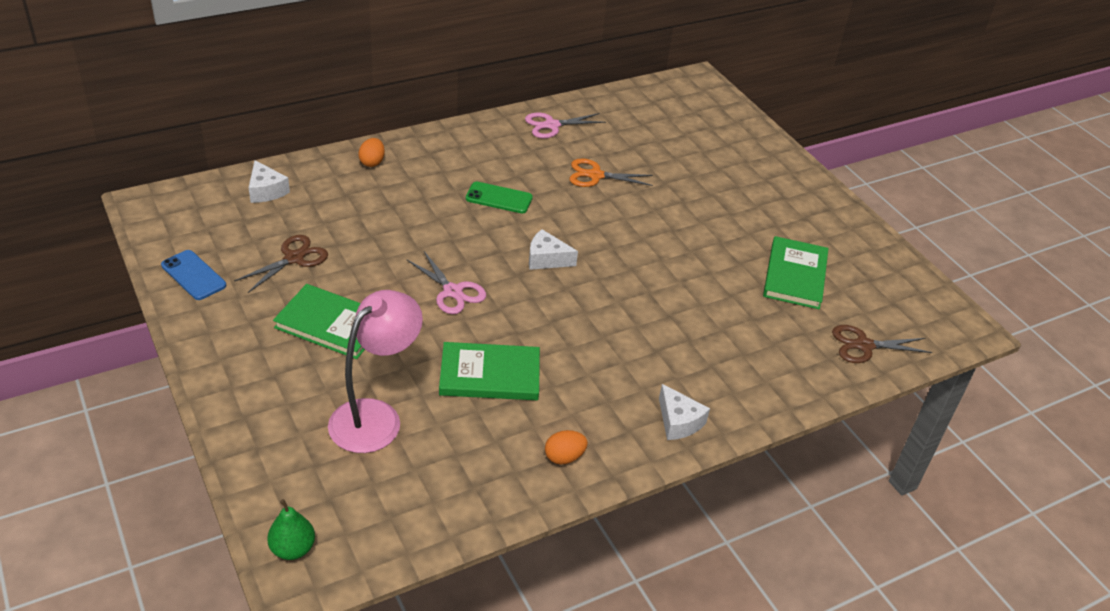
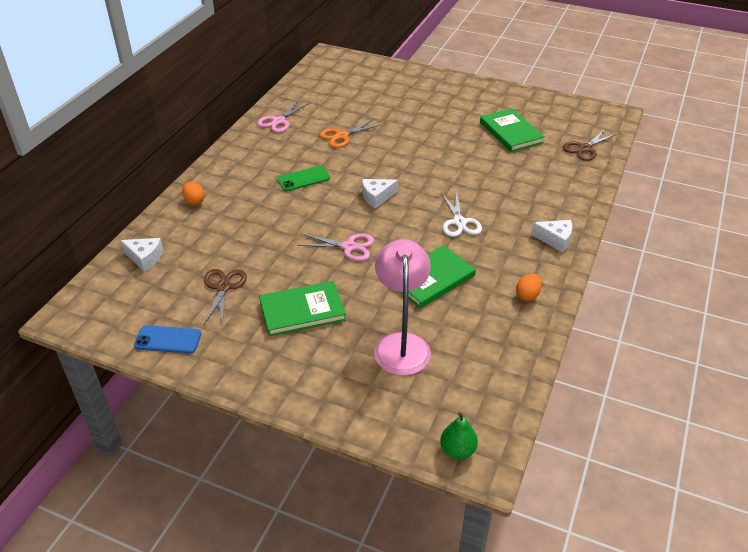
camera: 35 degrees left, 0 degrees up
(597, 337) = (459, 222): none -> white scissors

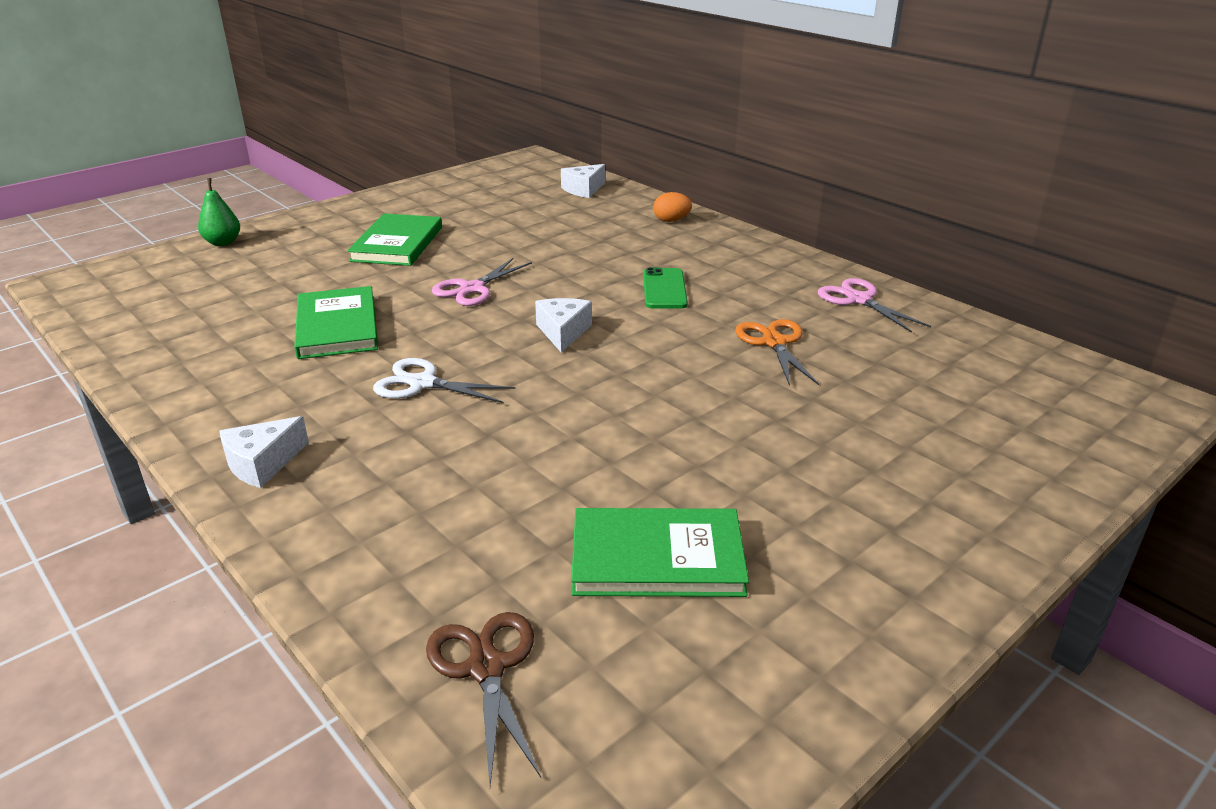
camera: 115 degrees right, 10 degrees down
(168, 340) = (445, 187): blue phone -> none
(223, 287) = (488, 215): brown scissors -> none
(401, 344) = (267, 282): pink lamp -> none
(457, 450) = (100, 275): green pear -> green pear (223, 243)
(527, 295) = (200, 387): orange egg -> none

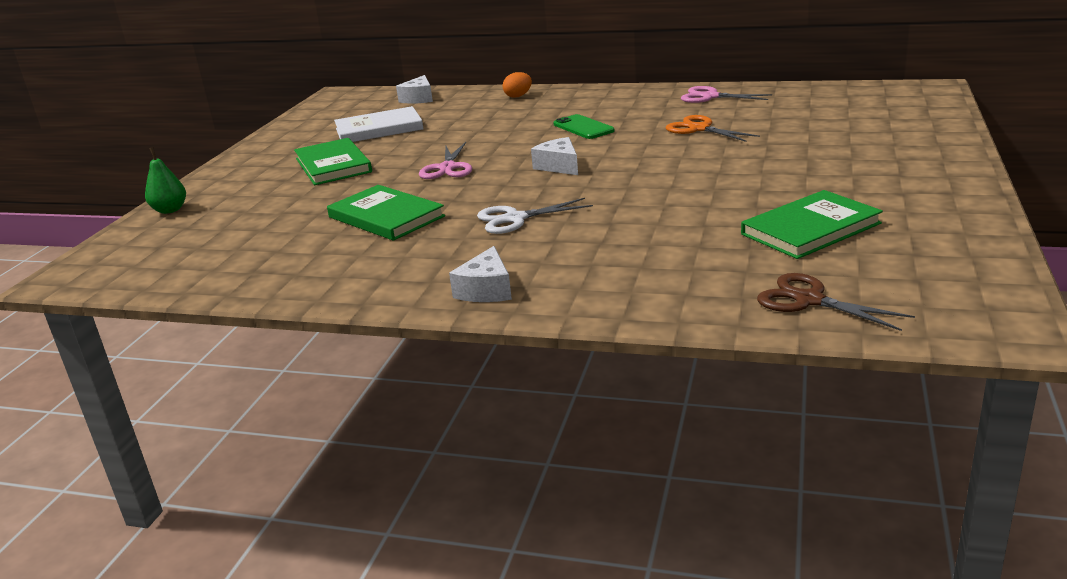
camera: 30 degrees left, 5 degrees down
(496, 215) = (379, 129): none -> white book

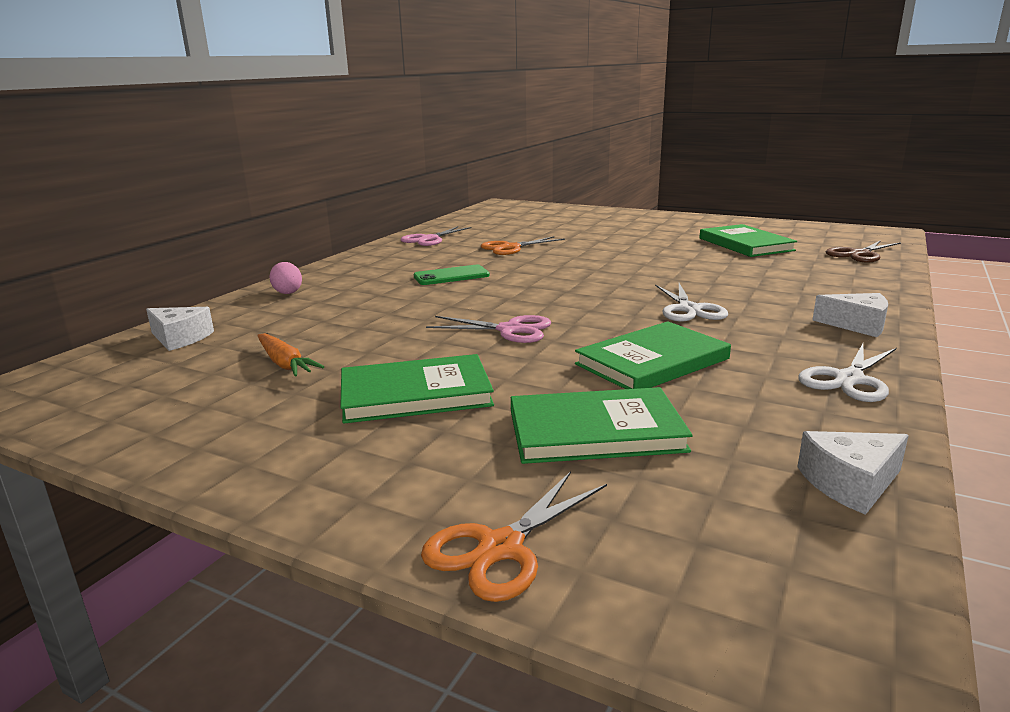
camera: 80 degrees left, 5 degrees down
(170, 210) = (501, 548): green pear -> orange scissors
(277, 213) = (595, 431): none -> green book
(350, 283) = (849, 379): none -> white scissors
(379, 129) = (285, 364): white book -> orange carrot
(518, 96) = (287, 292): orange egg -> pink egg
(559, 166) = (557, 289): white cheese -> white cheese (850, 483)

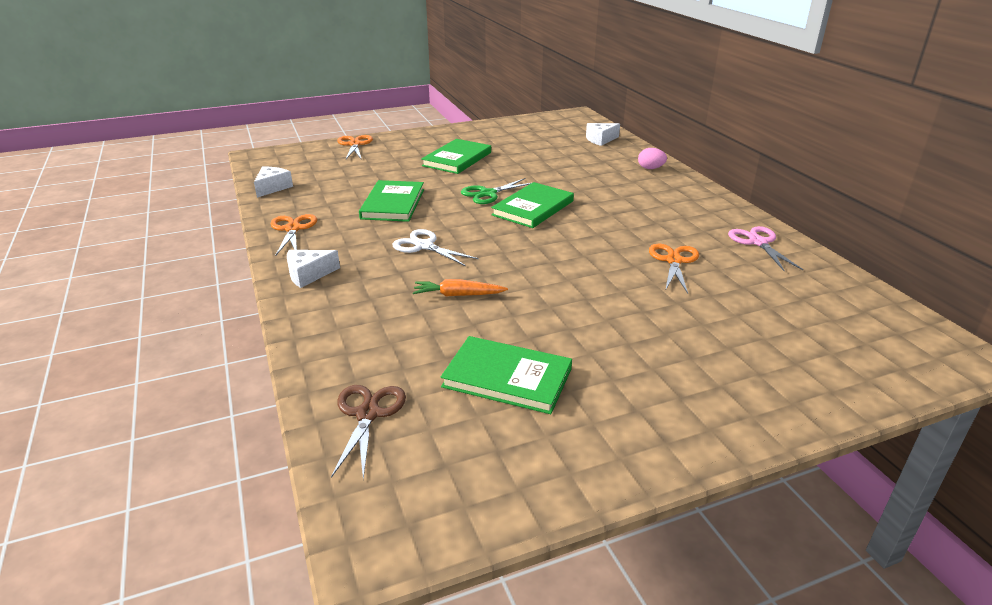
camera: 130 degrees right, 10 degrees up
(285, 364) = (531, 149): orange carrot -> orange carrot (458, 295)
(451, 276) = (616, 213): green phone -> none
(510, 330) = (488, 194): pink scissors -> green scissors
(595, 431) = (372, 172): green book -> green book (533, 208)
(849, 379) = (293, 229): white scissors -> orange scissors

